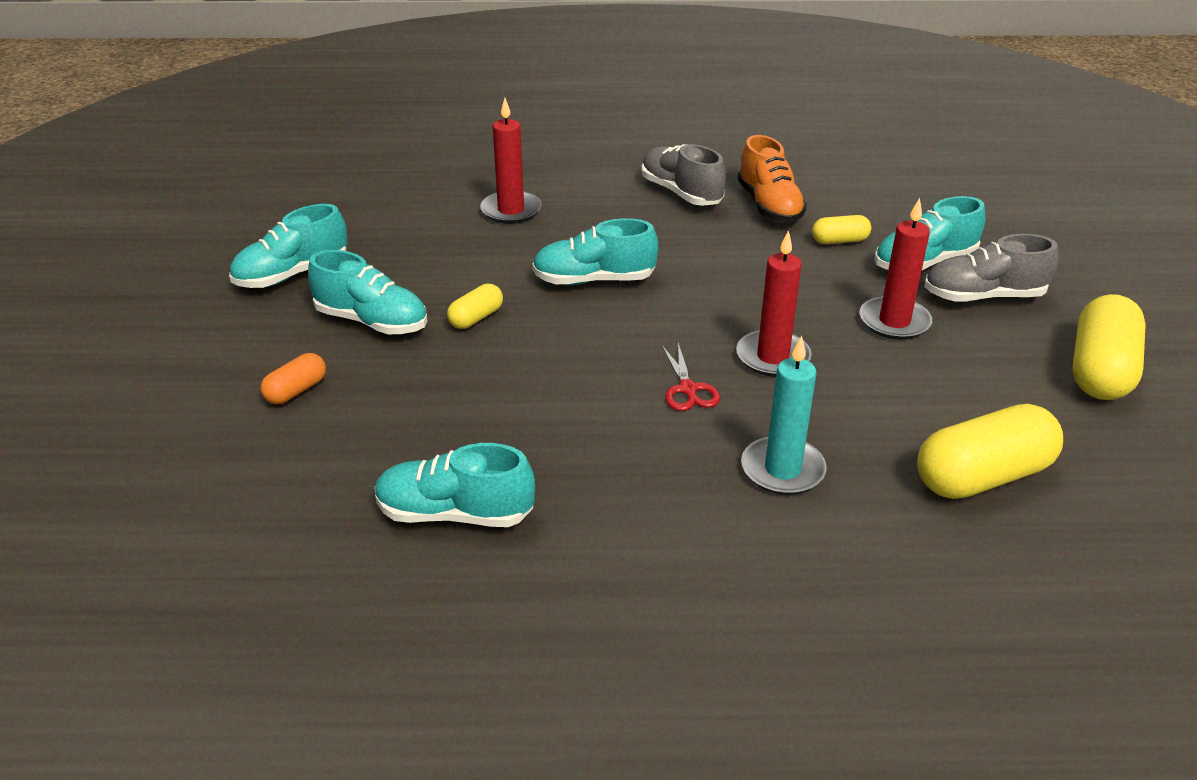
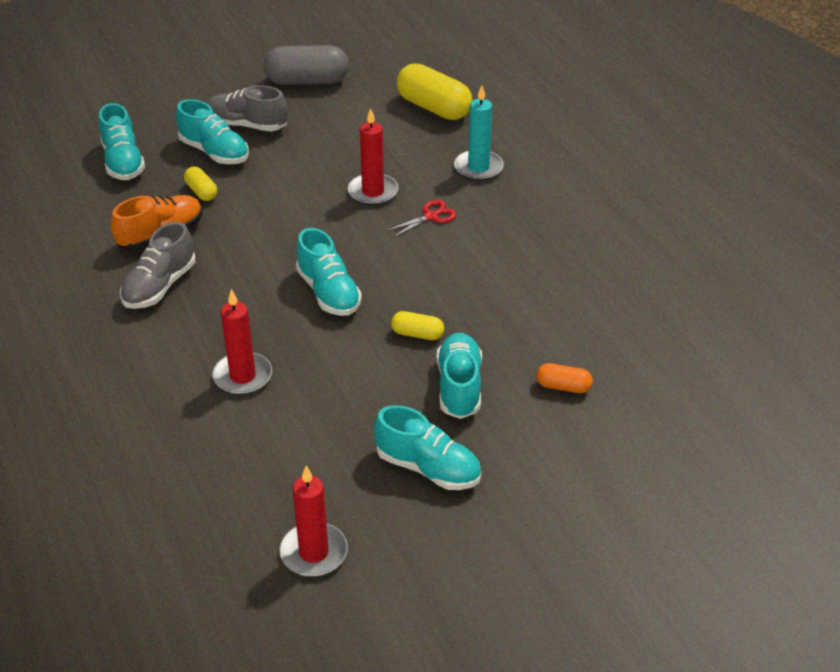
camera: 115 degrees left, 5 degrees up
(455, 514) = (608, 269): turquoise shoe -> turquoise shoe (123, 162)
(894, 322) = (300, 154): red candle -> red candle (314, 552)
(983, 296) = (247, 125): grey shoe -> grey shoe turned 135 degrees clockwise
(1100, 370) = (307, 81): yellow capsule -> grey capsule

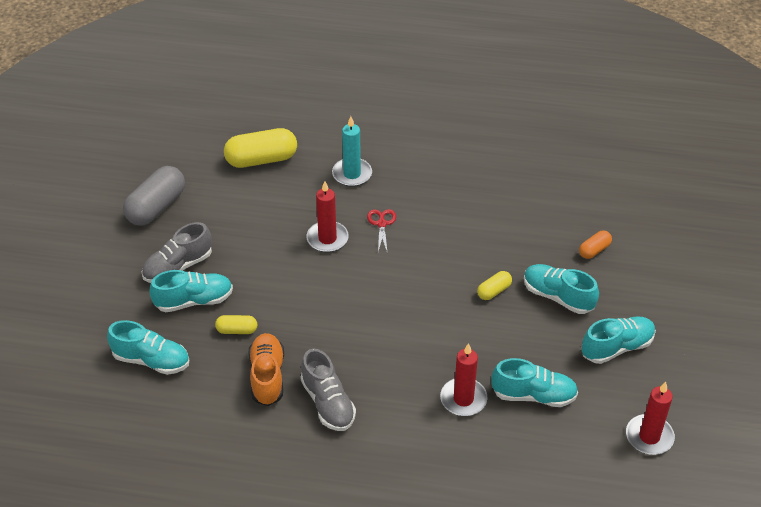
camera: 55 degrees left, 5 degrees up
(328, 293) = (415, 314): turquoise shoe -> turquoise shoe (533, 395)

